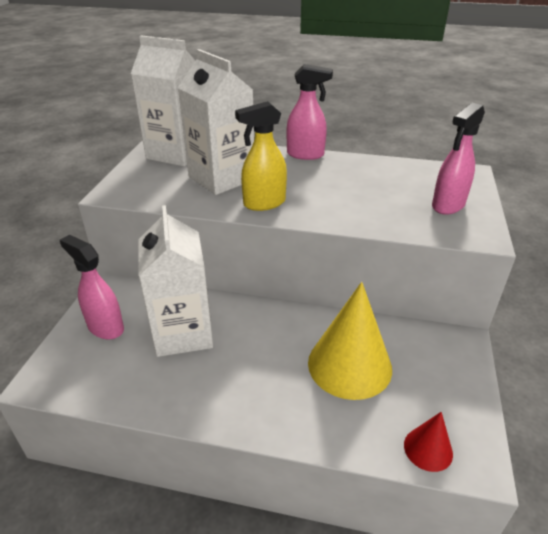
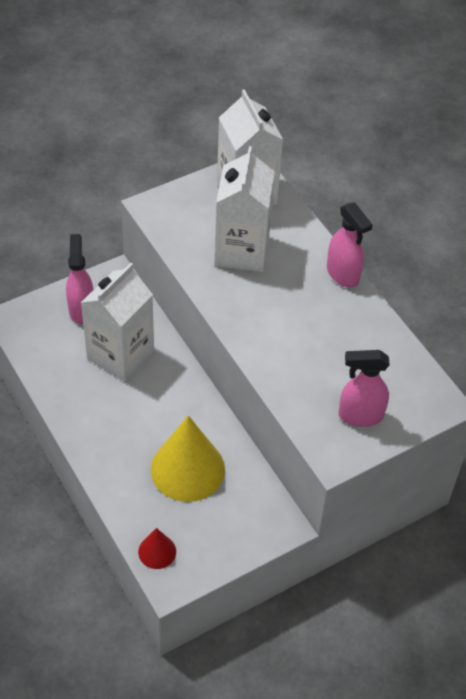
camera: 45 degrees right, 15 degrees up
(264, 203) = (235, 301): yellow spray bottle -> none

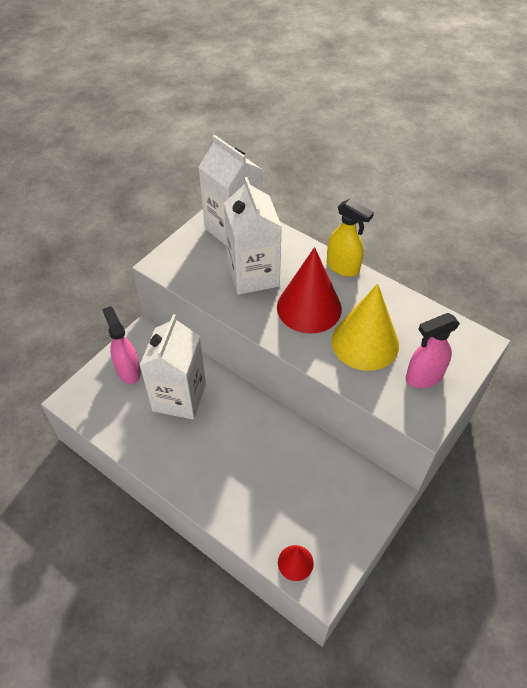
camera: 20 degrees left, 0 degrees up
(187, 469) = (283, 475): yellow cone -> yellow cone (365, 342)
(282, 304) = (309, 307): none -> red cone
(343, 275) = (343, 267): pink spray bottle -> yellow spray bottle

